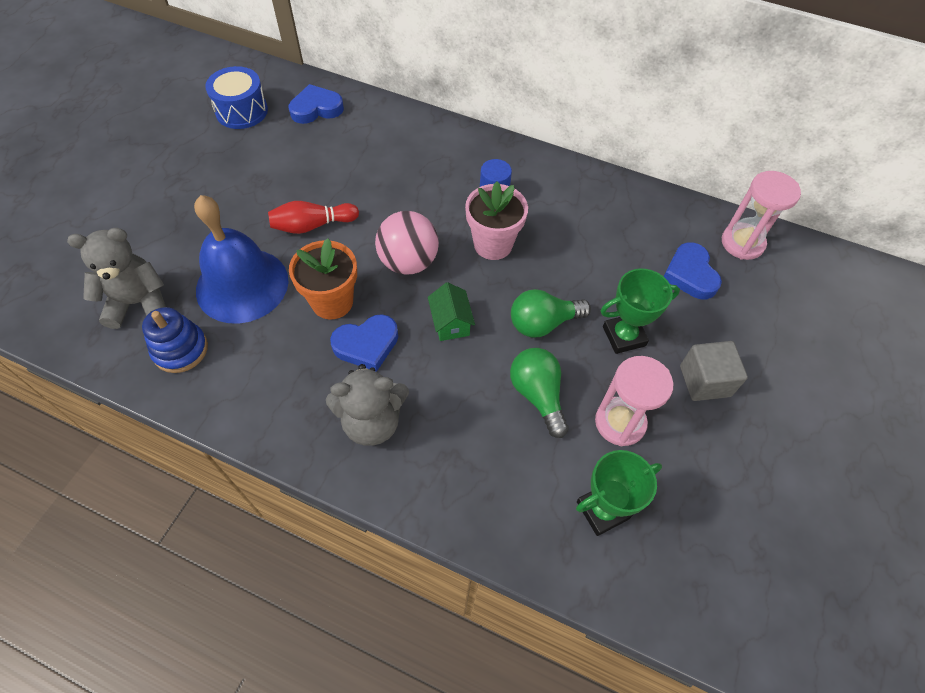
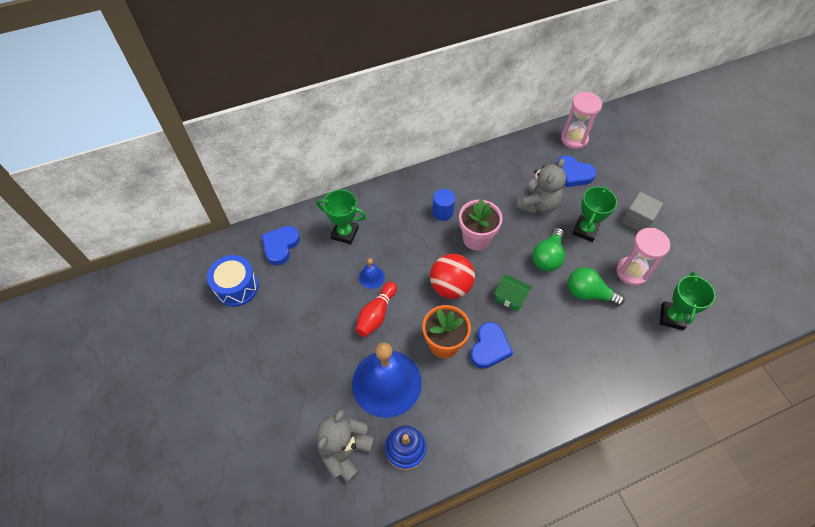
camera: 45 degrees left, 0 degrees up
(352, 193) = (371, 277): none -> blue bell
(372, 421) = (542, 380): grey teddy bear -> grey teddy bear (537, 204)
(381, 141) = (345, 233): none -> green trophy
(408, 262) = (450, 286): pink ball -> red ball

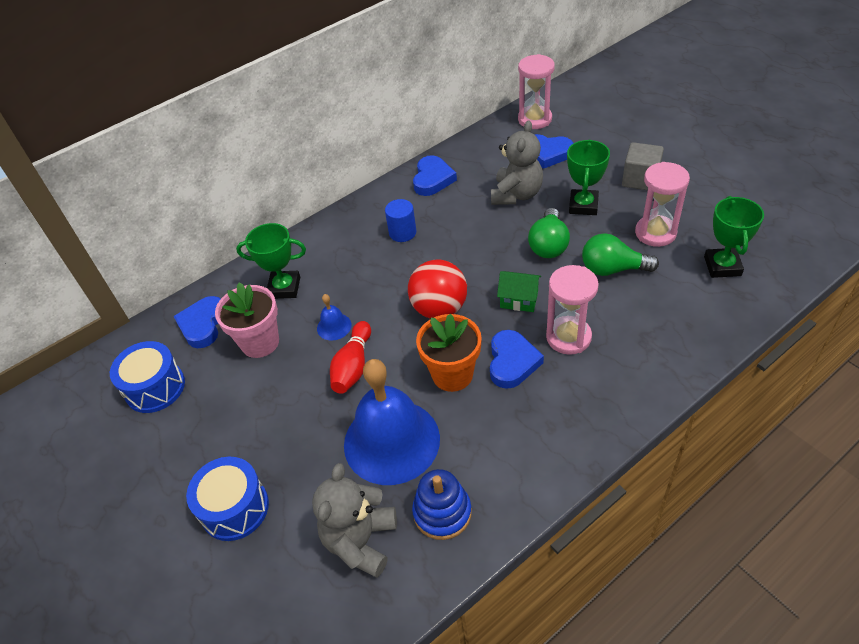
camera: 10 degrees left, 10 degrees down
(269, 398) = (235, 508): none -> blue drum
(476, 239) = (454, 249): pink flower pot -> pink flower pot (260, 342)
(479, 171) = (432, 179): none -> blue heart
(536, 340) = (568, 337): none -> pink hourglass

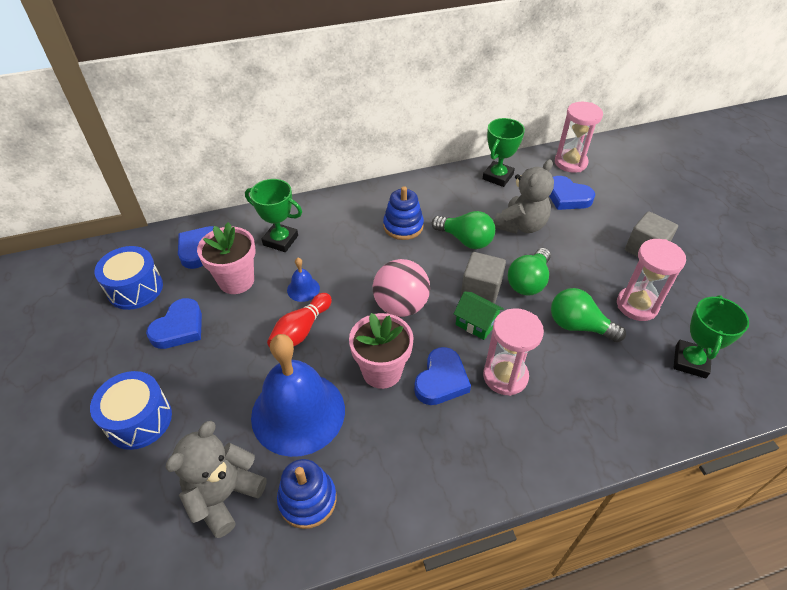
camera: 15 degrees right, 0 degrees up
(402, 233) = (403, 226): blue cylinder -> blue stacking toy
(432, 179) = (453, 187): blue heart -> blue heart (179, 328)
(439, 309) = (401, 306): red ball -> pink ball
(452, 374) = (382, 371): orange flower pot -> pink flower pot
(470, 226) = (465, 240): none -> green light bulb
(508, 267) = (481, 290): none -> grey cube
(583, 205) = (578, 256): green trophy -> green trophy (497, 177)

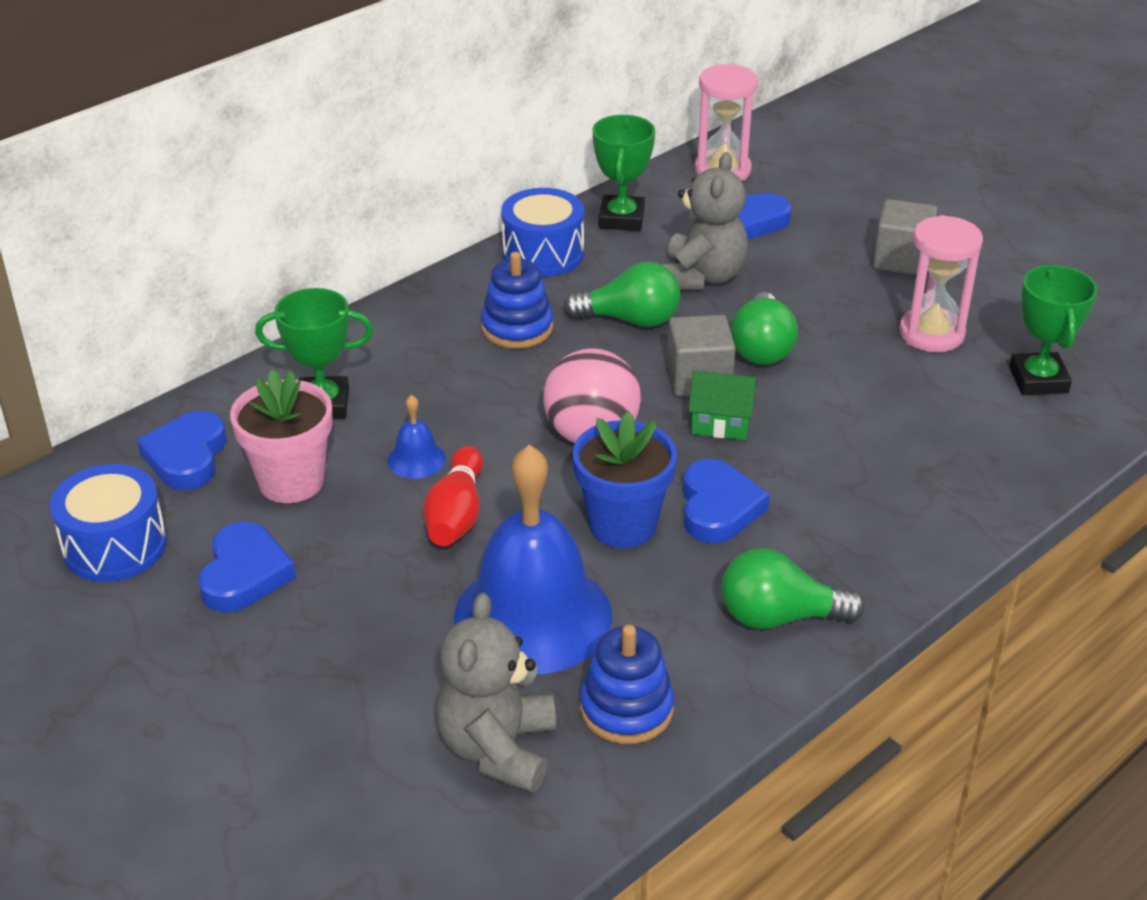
camera: 25 degrees left, 10 degrees down
(139, 420) = (280, 710): blue drum -> blue drum (543, 254)
(382, 371) = (622, 525): pink flower pot -> blue flower pot
(505, 376) = (805, 474): pink hourglass -> none
(578, 326) = (867, 382): green light bulb -> green light bulb (779, 617)

